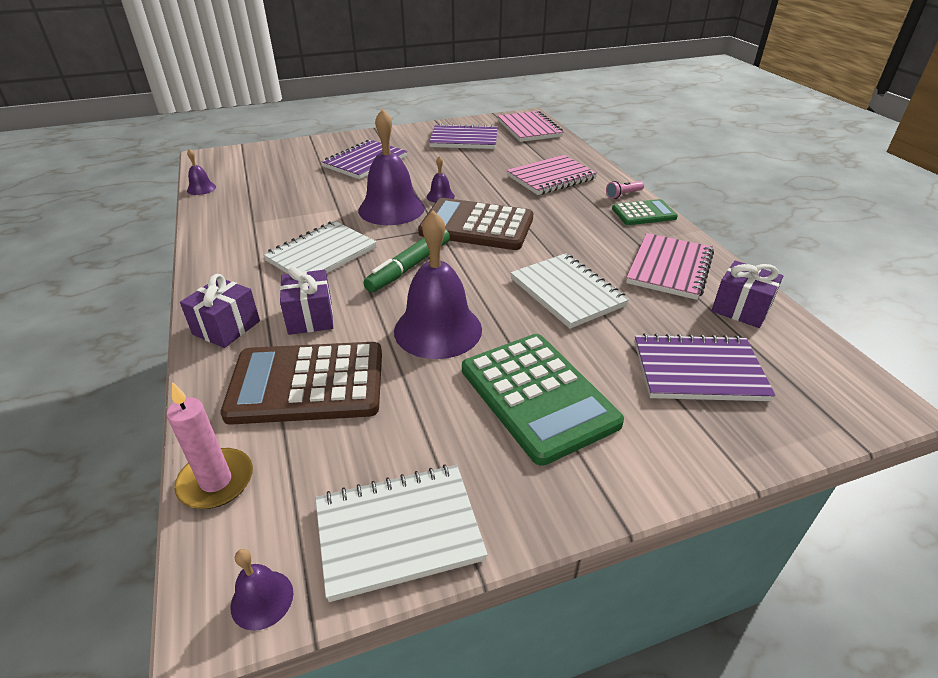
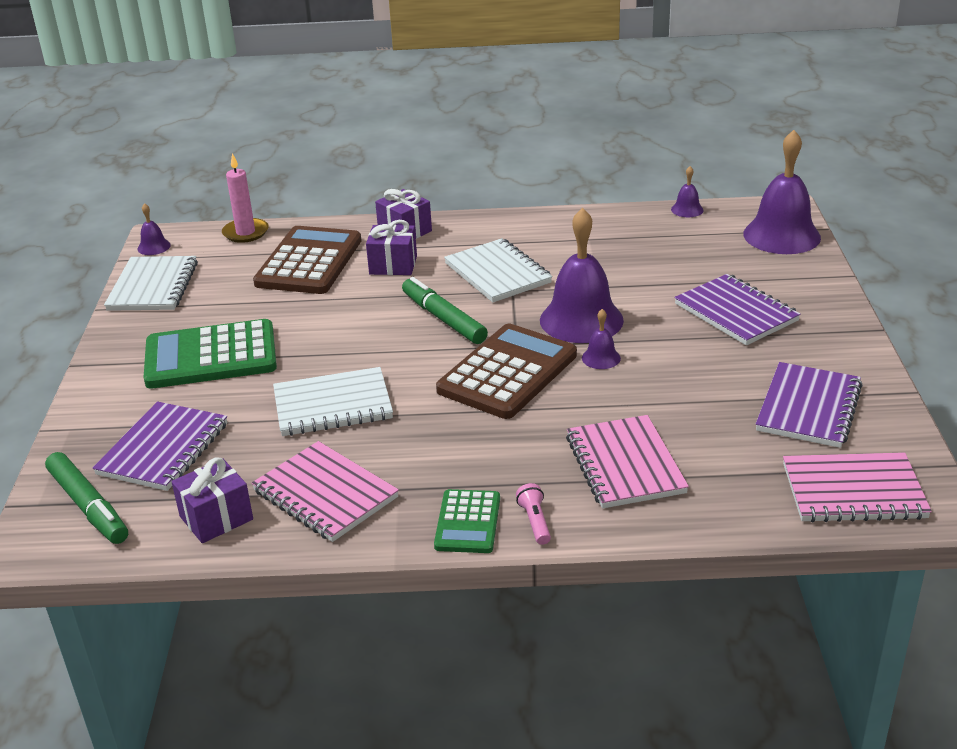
camera: 110 degrees right, 5 degrees down
(438, 329) = (330, 322): purple bell -> purple bell (781, 235)
(806, 388) = (88, 506): none -> green marker

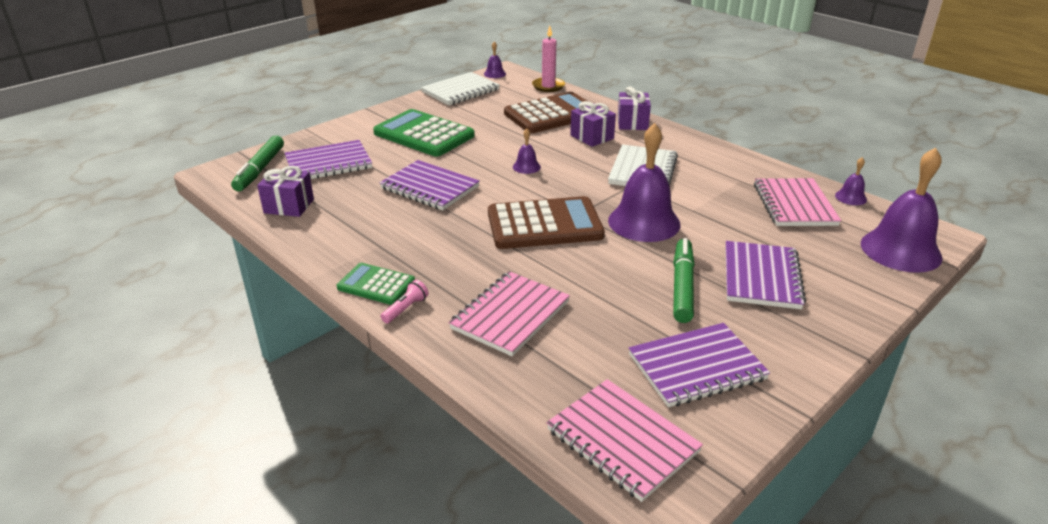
camera: 45 degrees right, 0 degrees up
(325, 494) = (346, 226): pink notebook -> pink notebook (794, 205)
(333, 405) = (429, 188): white notebook -> purple notebook
(444, 319) = (565, 178): green marker -> green marker (682, 286)
(467, 522) = (376, 285): green calculator -> green calculator turned 60 degrees clockwise
(601, 358) = (614, 249): purple bell -> purple bell (526, 167)

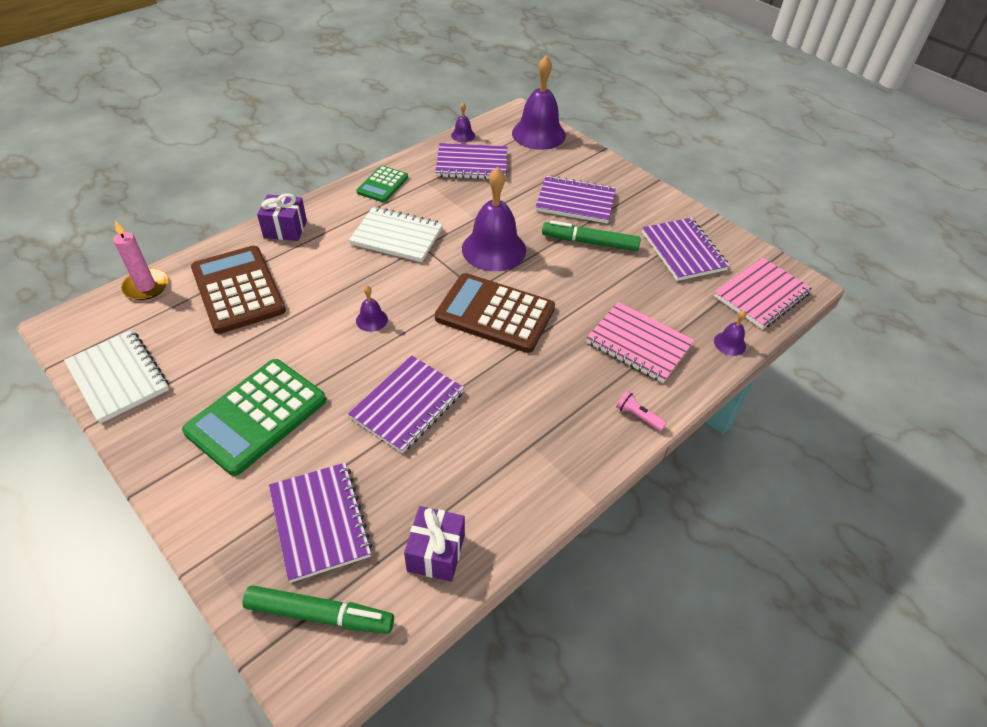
camera: 90 degrees left, 15 degrees up
(376, 285) = (602, 442): green calculator -> green calculator (382, 185)
(494, 74) = (69, 338): purple bell -> purple bell (729, 343)
(544, 225) = (495, 313): brown calculator -> brown calculator turned 60 degrees counterclockwise
(592, 137) = (311, 263): purple gift -> none
(794, 205) = (472, 164): pink notebook -> purple notebook

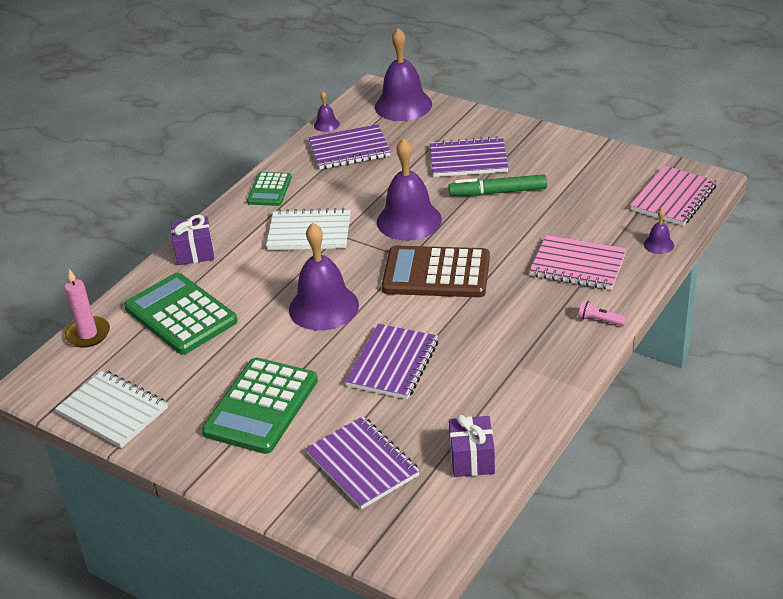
camera: 10 degrees left, 10 degrees down
(238, 290) = (180, 315): brown calculator -> green calculator
(320, 615) = (397, 523): green marker -> none
(371, 320) = (323, 307): purple bell -> purple bell, size x2.26
(683, 251) = (589, 178): purple notebook -> none

